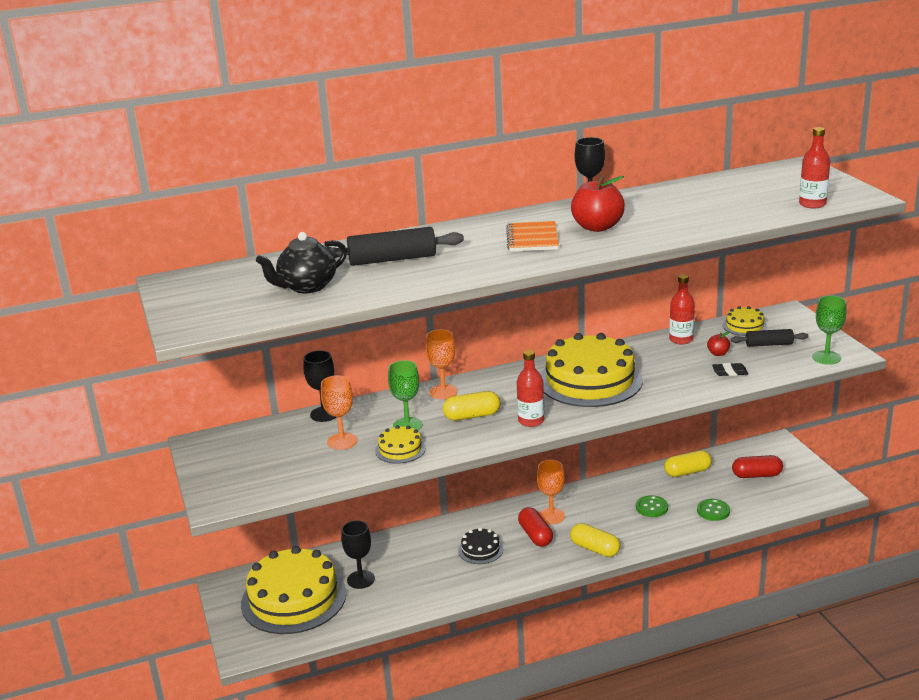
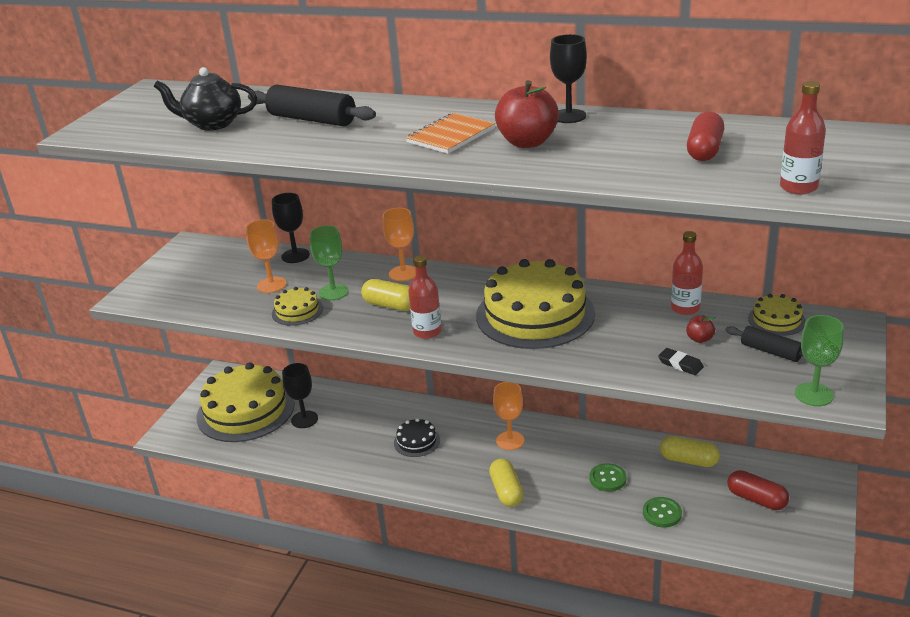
camera: 40 degrees right, 5 degrees up
(535, 535) = (474, 452): red capsule -> red capsule (704, 150)

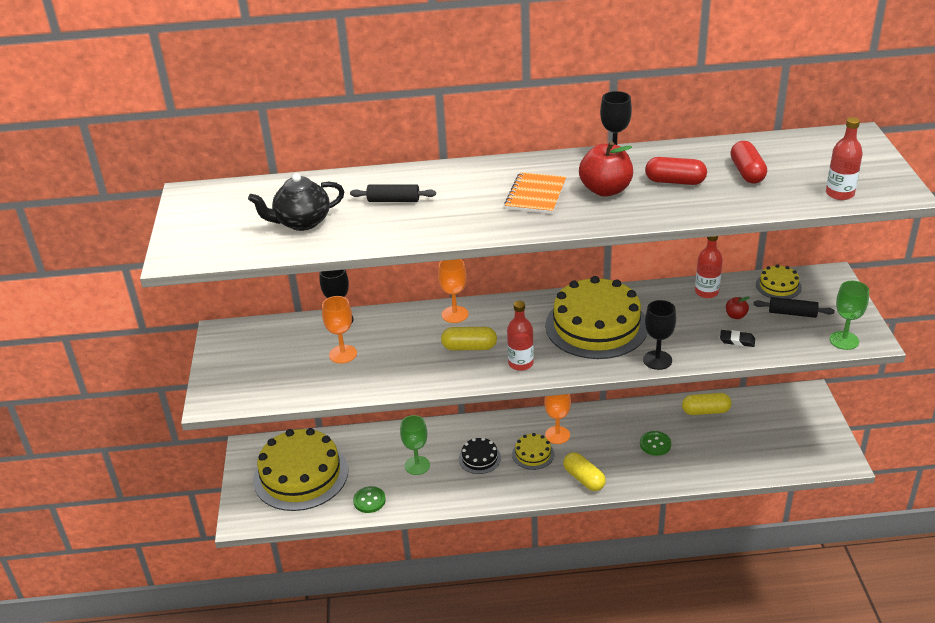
camera: 25 degrees left, 5 degrees up
(297, 311) = (390, 373): yellow cake -> yellow cake (533, 454)
(304, 419) = (364, 468): black goblet -> black goblet (657, 360)
(312, 119) = (393, 200): black rolling pin -> black rolling pin, size x0.61
(333, 292) = (407, 347): green goblet -> green goblet (417, 465)
(662, 513) = (713, 460): green button -> green button (369, 500)
(756, 499) = (772, 428): red capsule -> red capsule (675, 181)

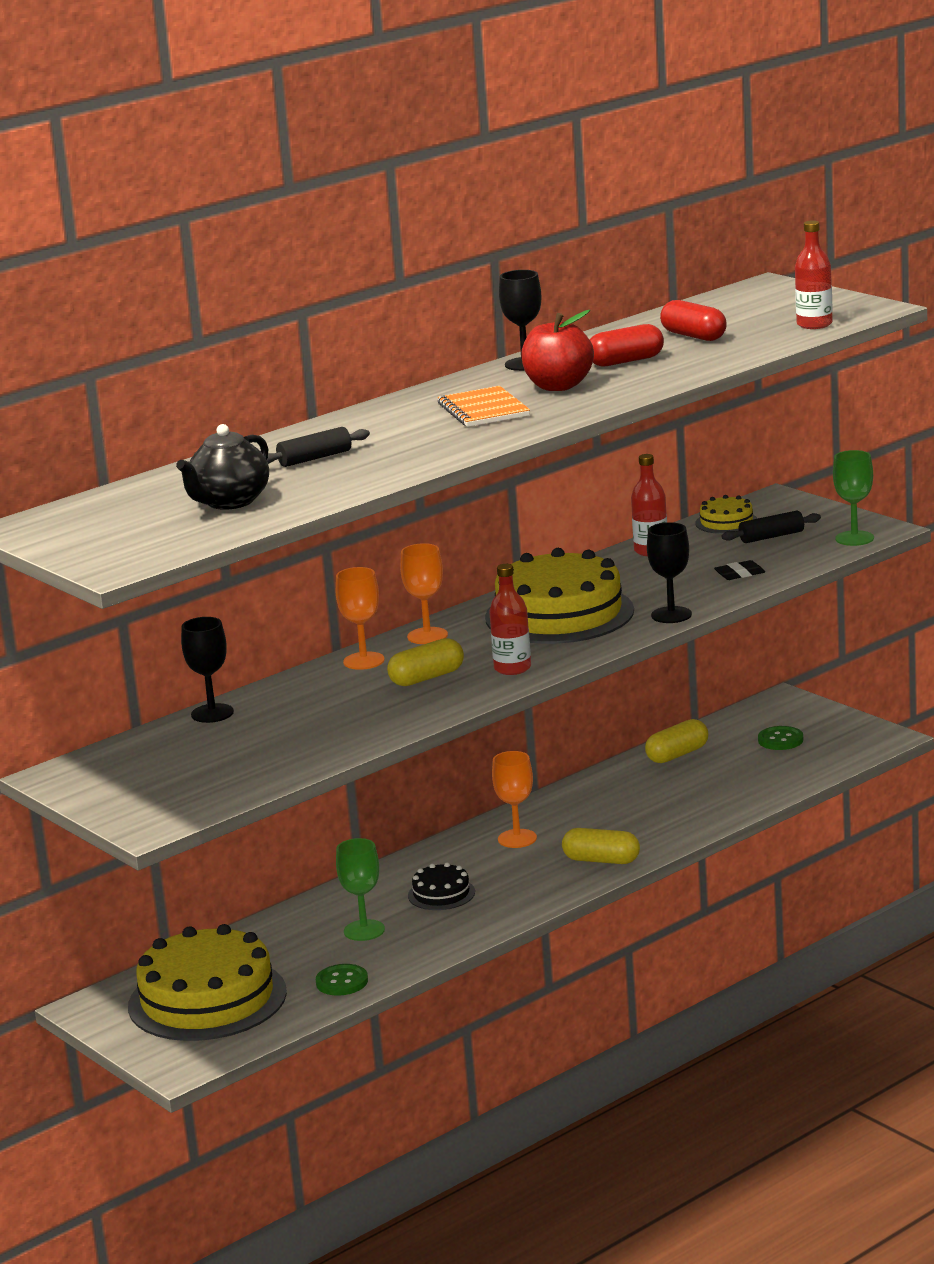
camera: 35 degrees left, 15 degrees down
(343, 354) = (266, 735): orange goblet -> orange goblet (427, 636)
(533, 454) = (507, 865): yellow cake -> none
(655, 444) = (651, 802): green button -> green button (780, 740)
(736, 316) = (711, 557): red apple -> none

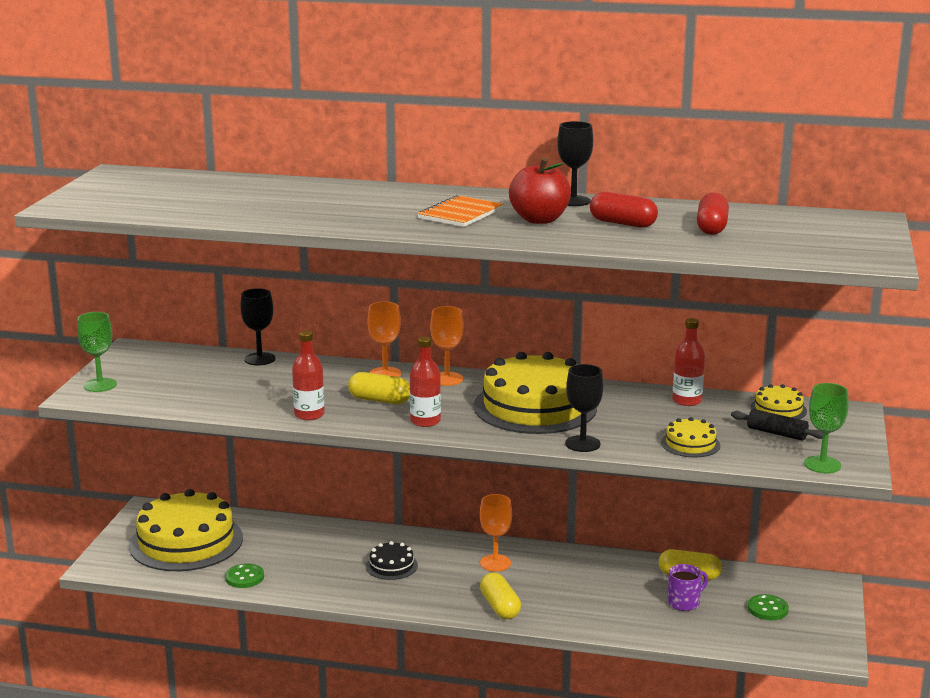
camera: 50 degrees right, 0 degrees up
(229, 502) = (203, 201): black teapot -> none
(315, 458) = (310, 199): black rolling pin -> none
(364, 930) = (317, 558): green goblet -> green goblet (100, 385)
(718, 772) = (684, 602): none -> purple mug
(739, 574) = (690, 444): black eraser -> yellow cake
(814, 324) = (803, 254): red bottle -> red bottle (309, 415)

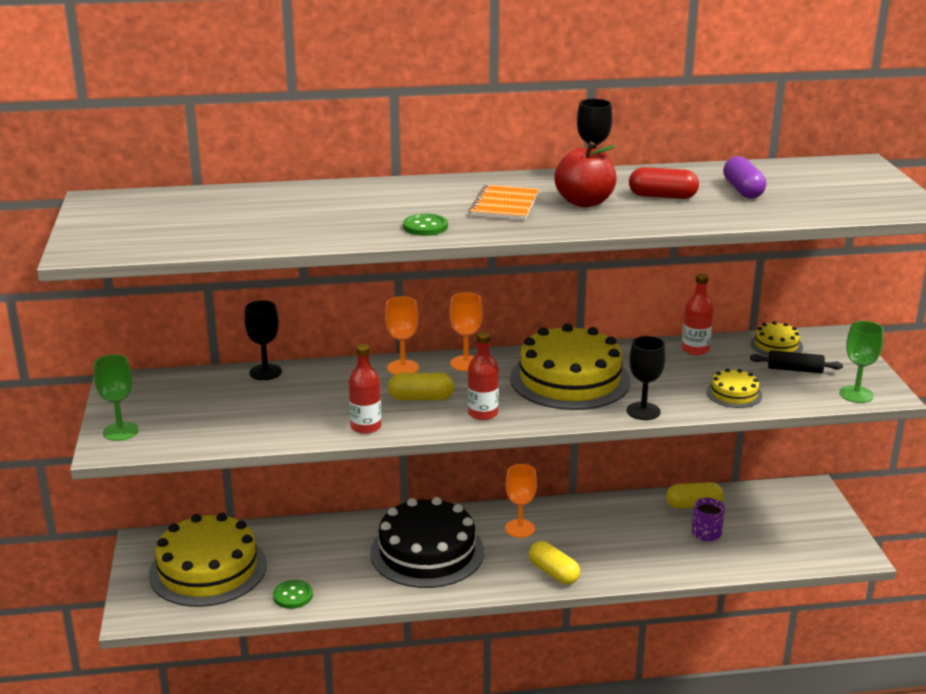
camera: 20 degrees left, 5 degrees up
(391, 566) = (427, 552): black cake -> black cake, size x2.22
(712, 227) = (743, 190): red capsule -> purple capsule
(767, 609) = (777, 523): green button -> green button (425, 227)

